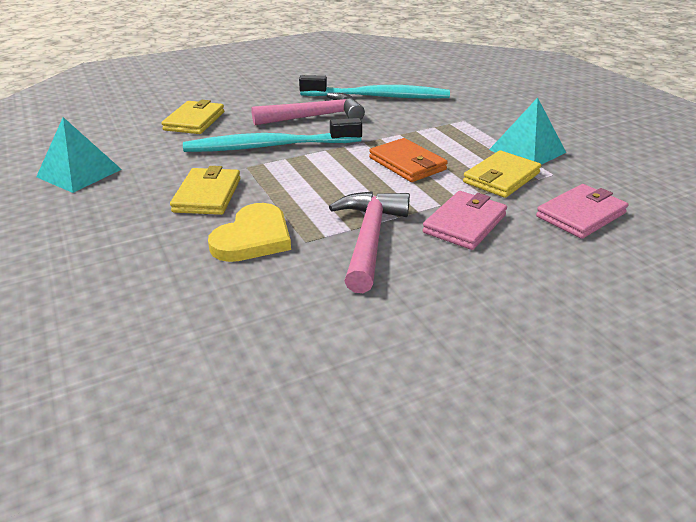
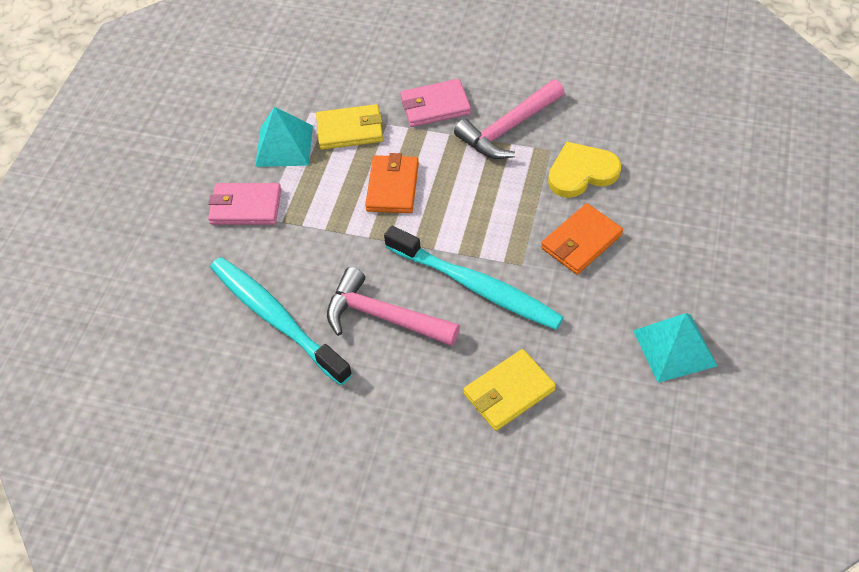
camera: 135 degrees left, 20 degrees up
(207, 195) = (581, 241): yellow wallet -> orange wallet
(581, 215) = (356, 72): pink wallet -> pink wallet (246, 207)

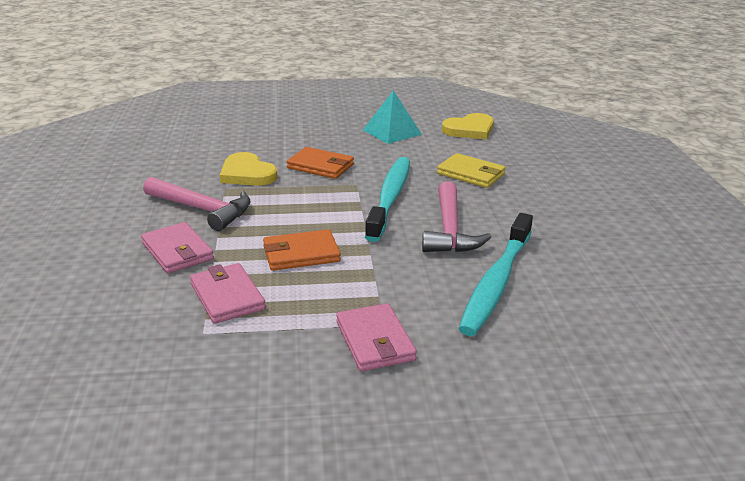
camera: 115 degrees left, 25 degrees down
(284, 145) = (267, 338): turquoise pyramid -> none
(350, 130) = (227, 296): yellow wallet -> pink wallet
(660, 454) = (470, 130): none -> yellow heart

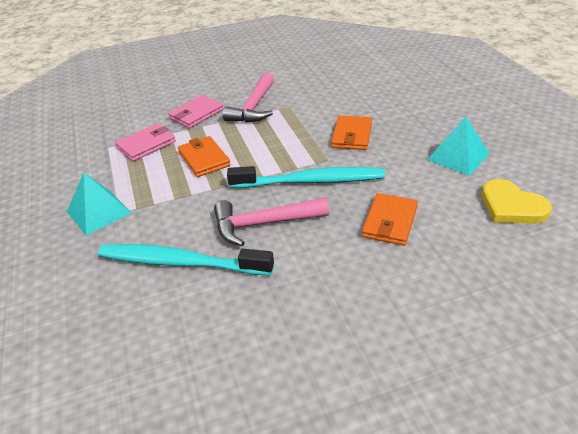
camera: 80 degrees right, 10 degrees up
(247, 174) = (318, 108): yellow heart -> none
(375, 341) = (98, 212): pink wallet -> turquoise pyramid
(471, 174) = (389, 222): yellow wallet -> orange wallet

